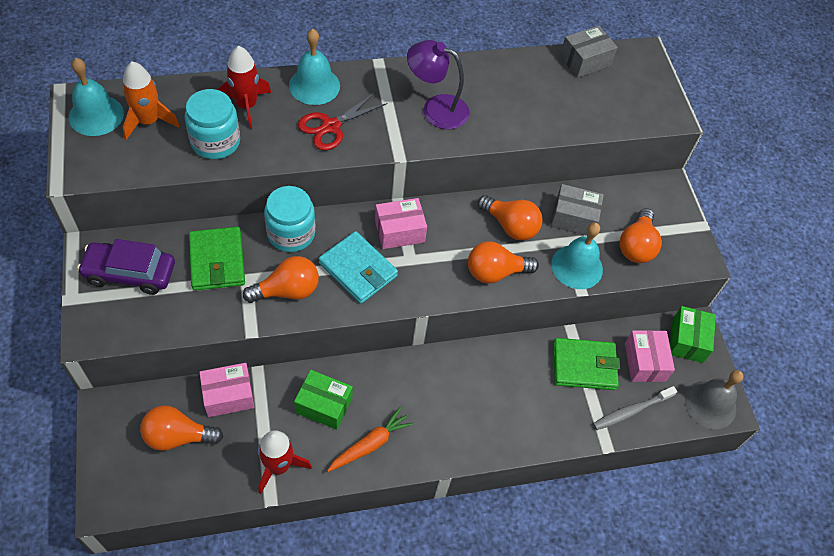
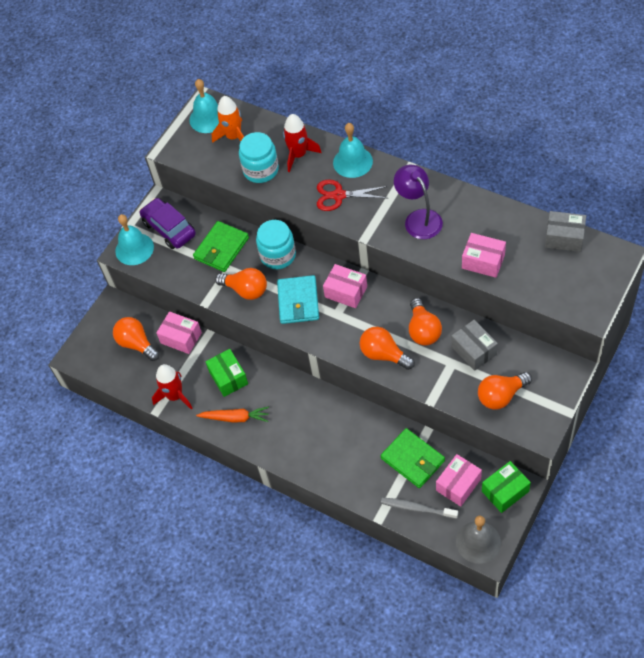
camera: 55 degrees right, 0 degrees up
(536, 119) = (483, 261): none -> pink box
(577, 266) = (443, 384): turquoise bell -> turquoise bell (134, 249)

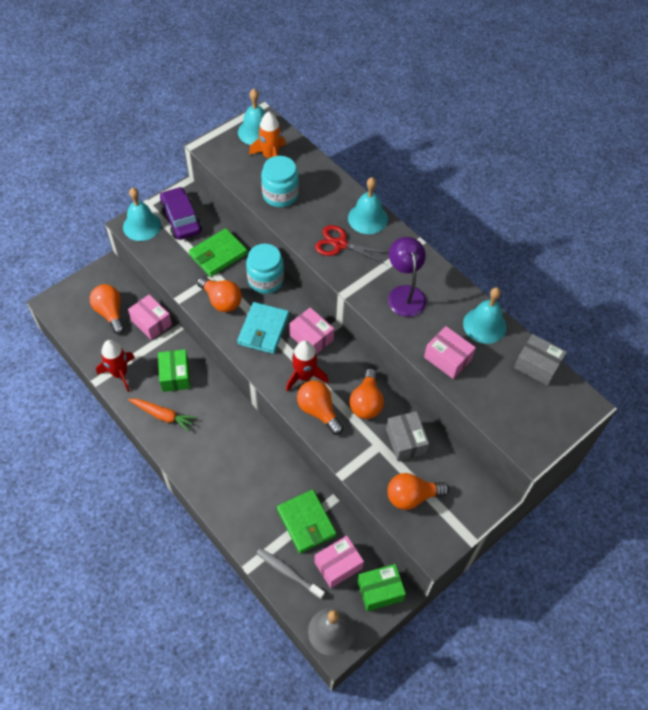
camera: 10 degrees right, 0 degrees up
(298, 155) = (321, 194): red rocket -> red rocket (304, 376)
(502, 219) = (484, 325): none -> turquoise bell

